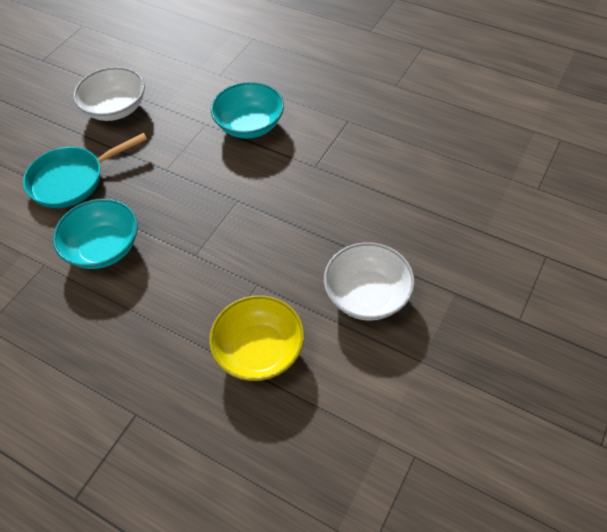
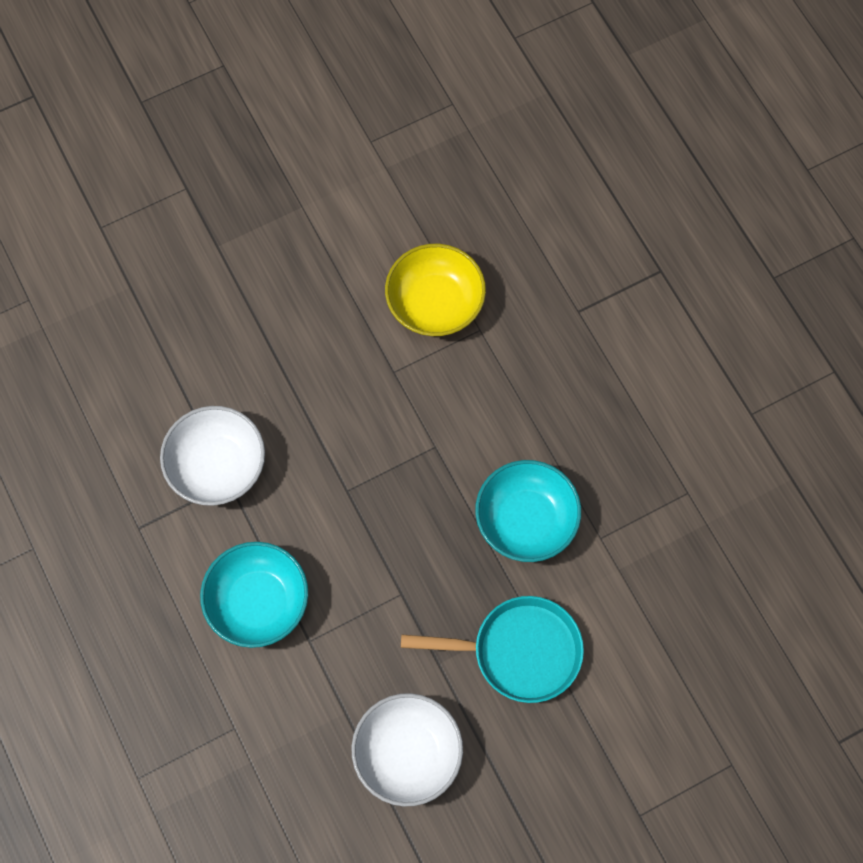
camera: 150 degrees left, 15 degrees up
(367, 295) = (298, 294): white bowl -> white bowl (217, 465)

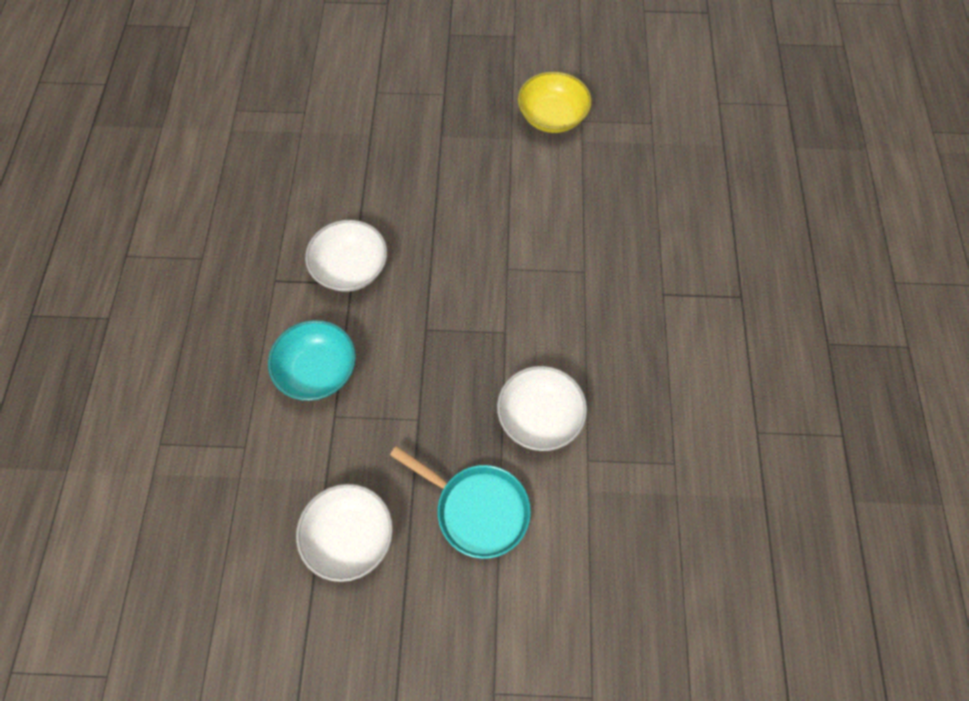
camera: 30 degrees right, 5 degrees down
(435, 303) = (563, 239): yellow bowl -> yellow bowl (552, 117)
(526, 520) = (539, 417): turquoise bowl -> white bowl

